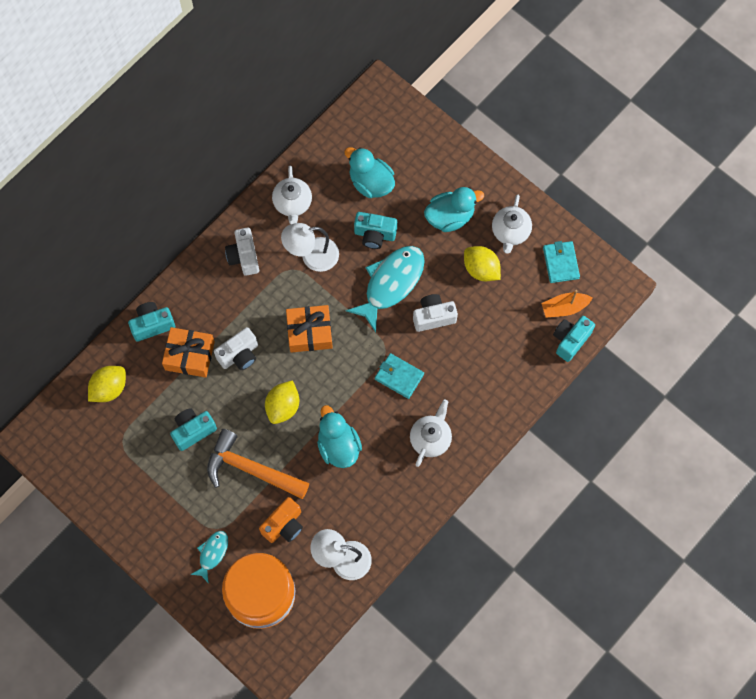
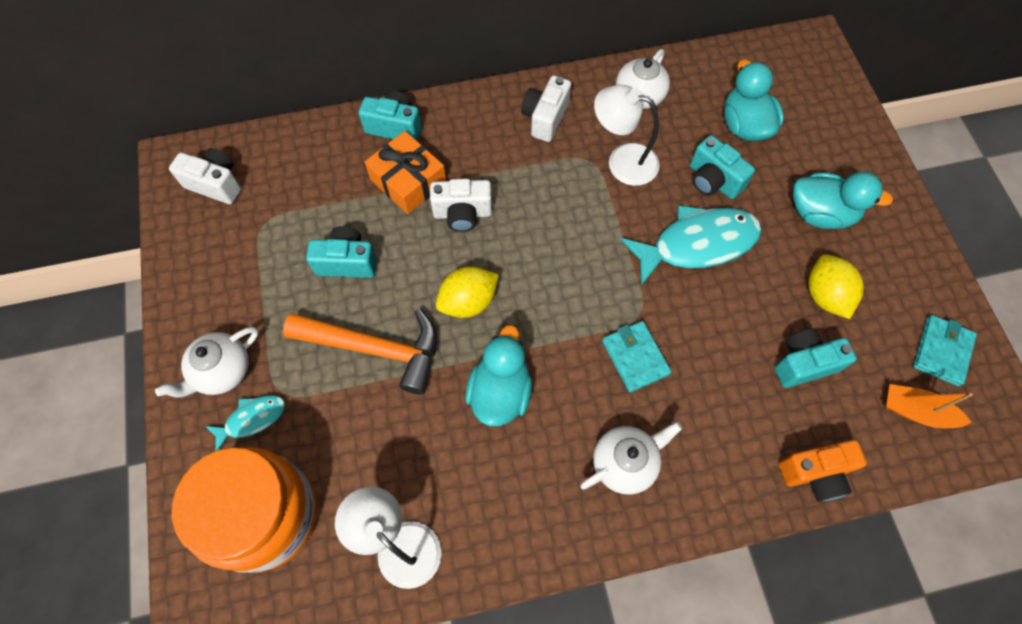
camera: 35 degrees right, 5 degrees down
(109, 388) = (298, 162): yellow lemon -> none
(251, 469) = (376, 349): orange hammer -> orange hammer turned 135 degrees clockwise
(284, 525) = (361, 445): orange camera -> orange camera (815, 473)
(309, 332) = (561, 239): orange gift -> none
(433, 317) = (726, 314): white camera -> white camera (215, 184)
(510, 232) = (891, 274): white teapot -> white teapot (222, 371)
(570, 340) = (902, 459): turquoise camera -> turquoise camera (803, 364)

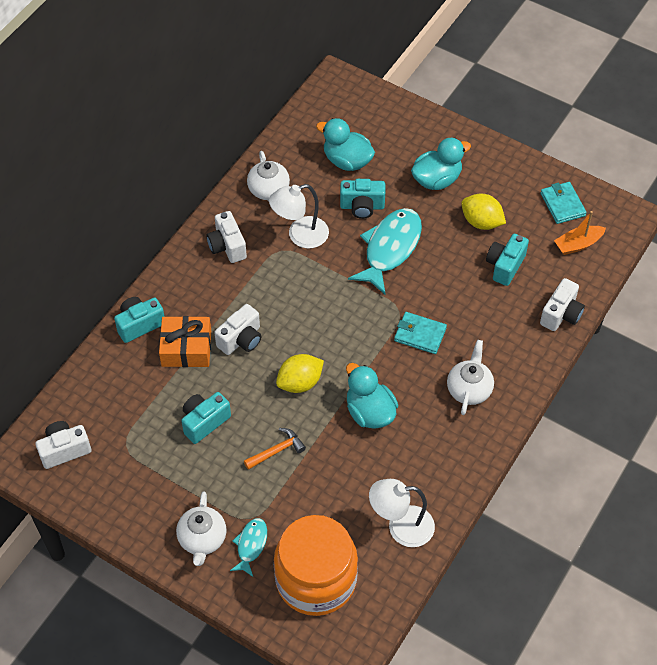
camera: 45 degrees left, 10 degrees down
(376, 349) = (277, 450): orange hammer -> orange hammer, size x0.52
(468, 301) = (300, 383): yellow lemon -> yellow lemon turned 45 degrees clockwise
(815, 473) = (561, 314): orange camera -> white camera

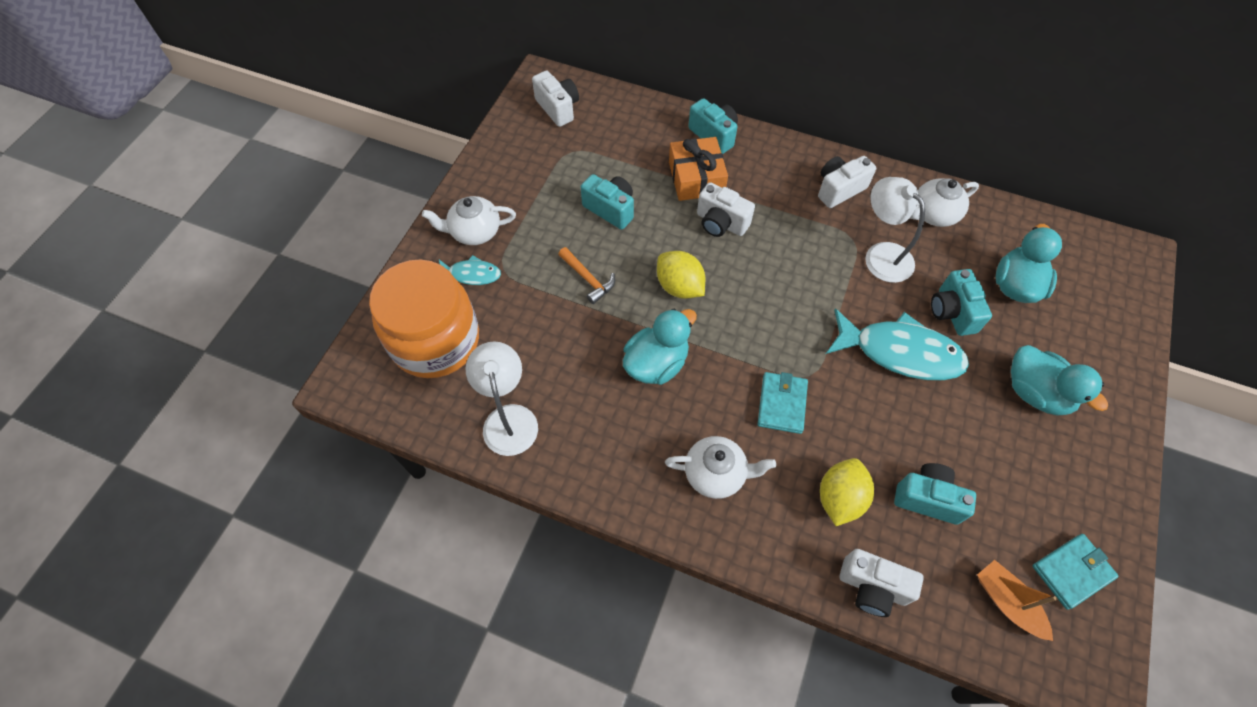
camera: 80 degrees right, 5 degrees up
(481, 222) = (989, 458): yellow lemon -> yellow lemon (839, 498)

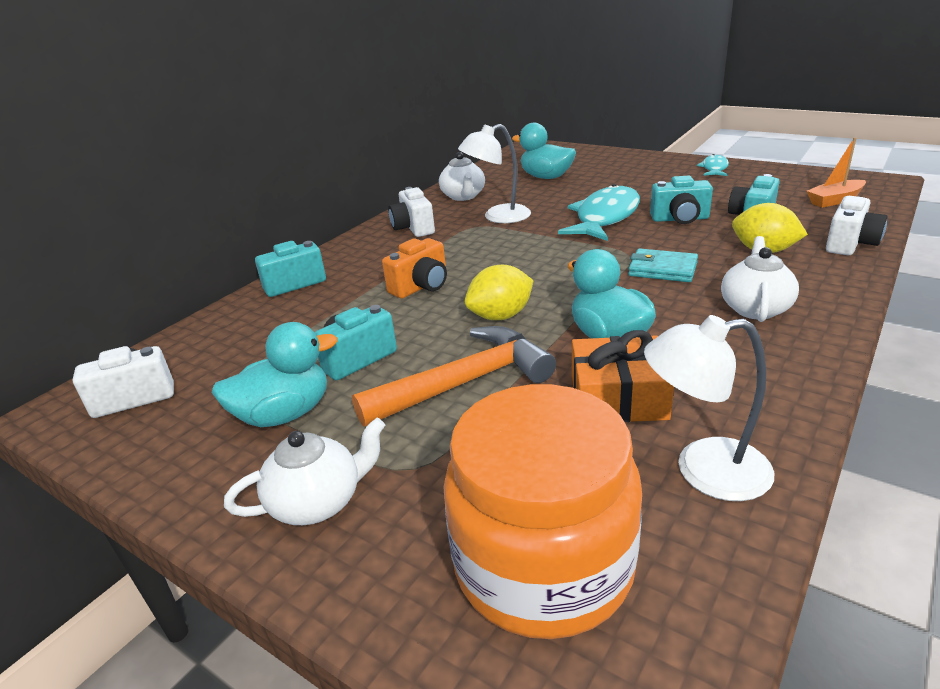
camera: 75 degrees left, 30 degrees down
(471, 274) = (409, 509): turquoise fish -> turquoise fish (714, 168)
(474, 232) = (318, 502): white teapot -> white teapot turned 120 degrees counterclockwise
(588, 279) = (465, 382): orange hammer -> orange hammer, size x1.94
(696, 178) = (348, 297): orange gift -> orange gift (618, 397)
(721, 223) = (421, 287): white camera -> orange camera
(952, 312) = (566, 197): turquoise camera -> turquoise camera (680, 219)
(1035, 393) = (646, 179): turquoise duck -> turquoise duck (284, 414)
(1072, 571) = (797, 181): turquoise wallet -> none

